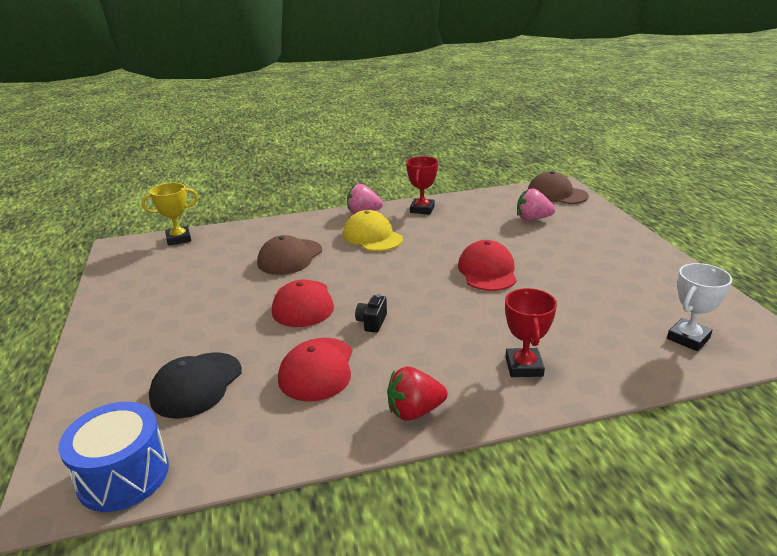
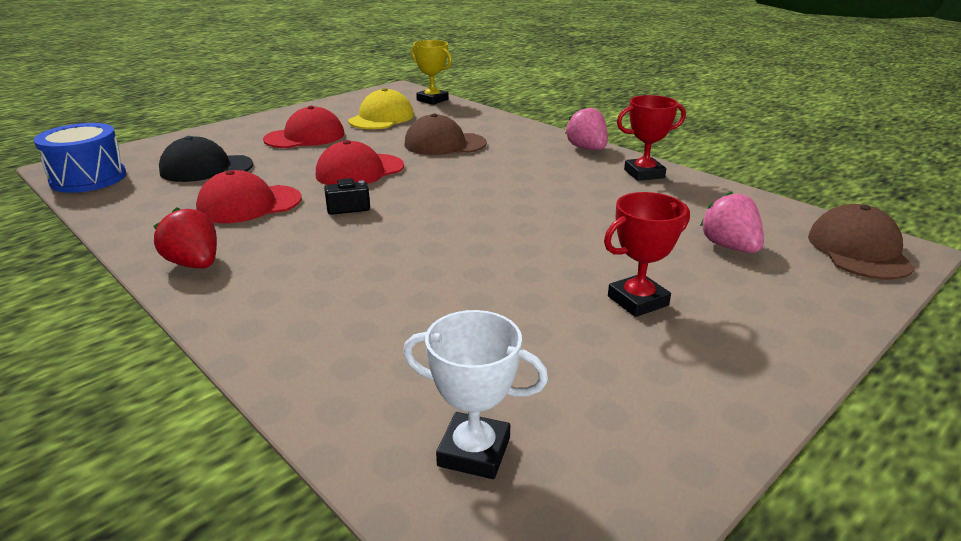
camera: 60 degrees right, 0 degrees up
(372, 236) = (535, 166): yellow cap -> yellow cap (381, 118)
(487, 271) = (525, 245): red cap -> red cap (305, 137)
(524, 366) = (307, 311): red trophy -> red trophy (637, 301)

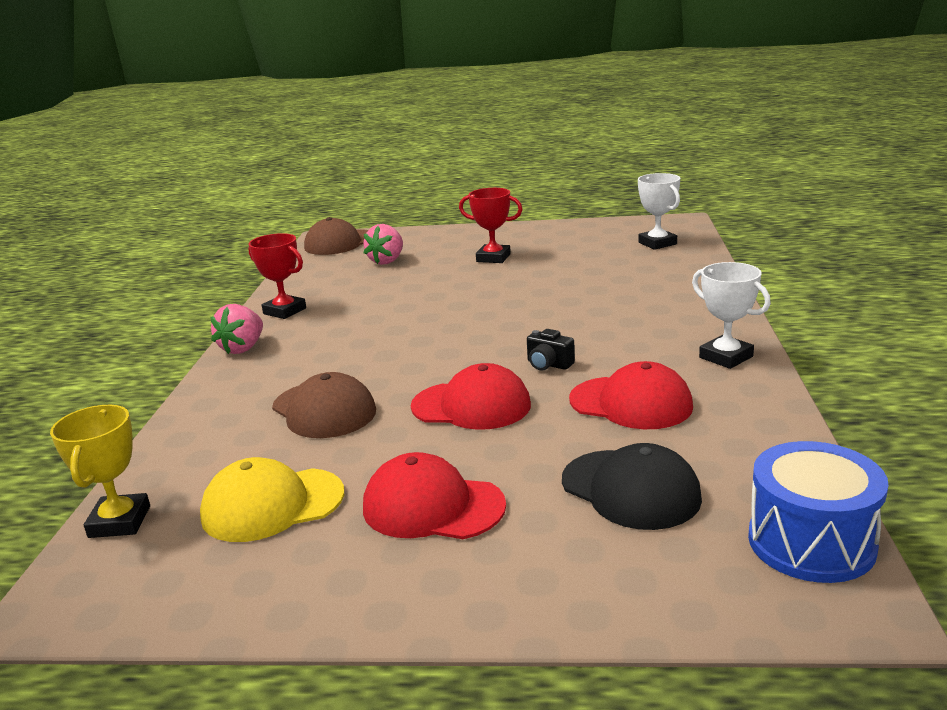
camera: 130 degrees left, 5 degrees down
(195, 264) = (726, 357): red strawberry -> white trophy

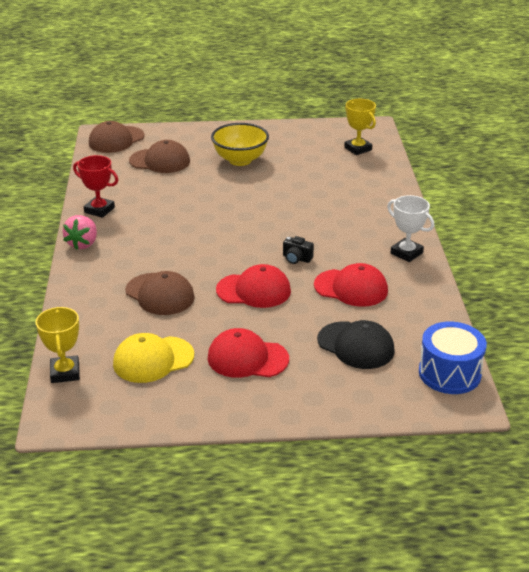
camera: 10 degrees left, 10 degrees up
(387, 261) = (160, 161): pink strawberry -> brown cap
(493, 258) = (240, 160): red trophy -> yellow bowl
(657, 243) = (358, 149): white trophy -> yellow trophy

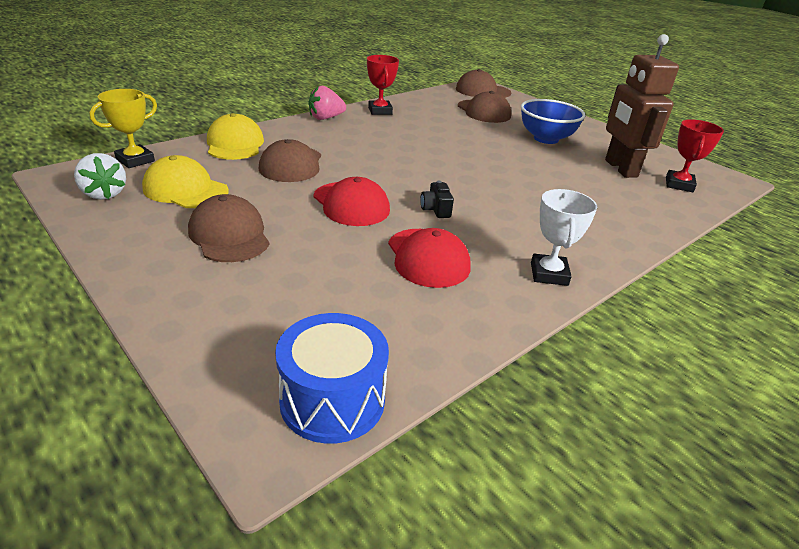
camera: 50 degrees right, 0 degrees up
(88, 310) = (235, 144): none -> yellow cap
(119, 403) = (104, 194): none -> white strawberry
(240, 160) = (546, 139): yellow bowl -> blue bowl
(247, 358) = (229, 235): red cap -> brown cap
(315, 157) = (620, 168): none -> brown robot
(356, 345) = (319, 296): black cap -> none
(358, 149) = (679, 185): yellow trophy -> red trophy

